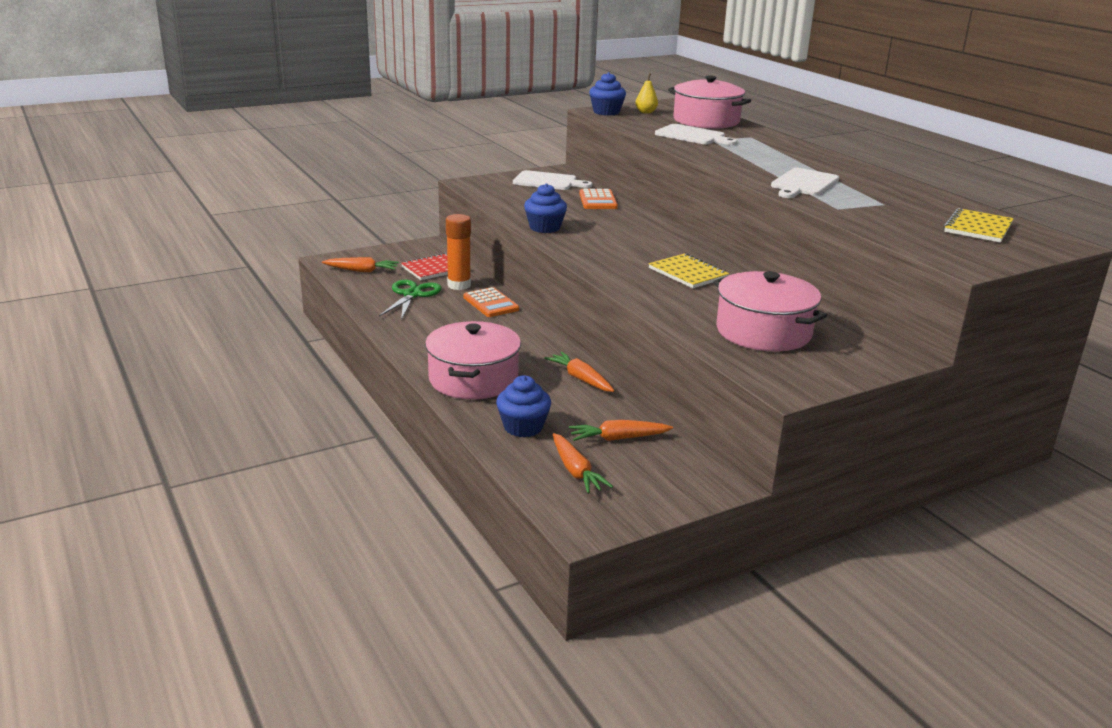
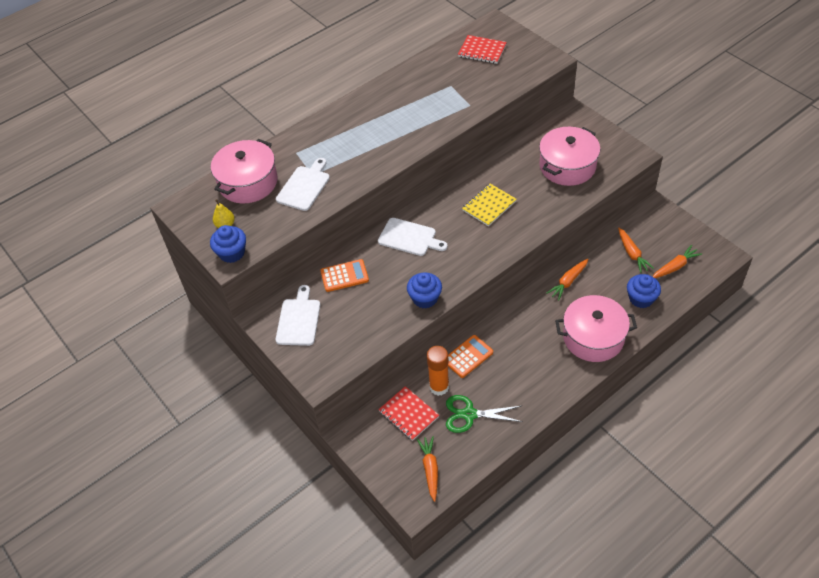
camera: 95 degrees left, 25 degrees up
(803, 184) = (420, 121): white cutting board -> white cutting board (409, 238)
(978, 228) = (482, 51): yellow notebook -> red notebook

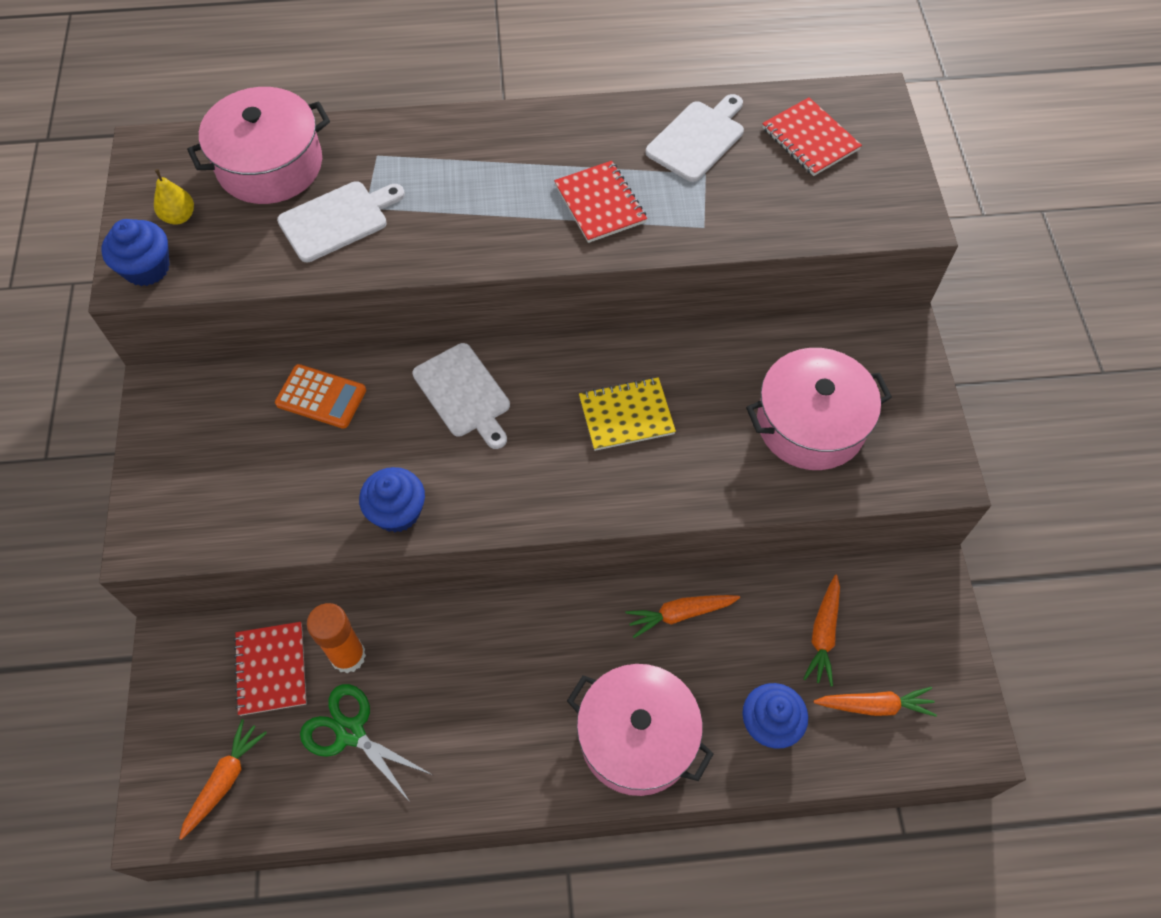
camera: 30 degrees right, 10 degrees up
(299, 319) = (202, 426): white cutting board -> white cutting board (698, 139)
(417, 119) = (600, 204): none -> red notebook
(468, 356) = (429, 636): orange calculator -> none

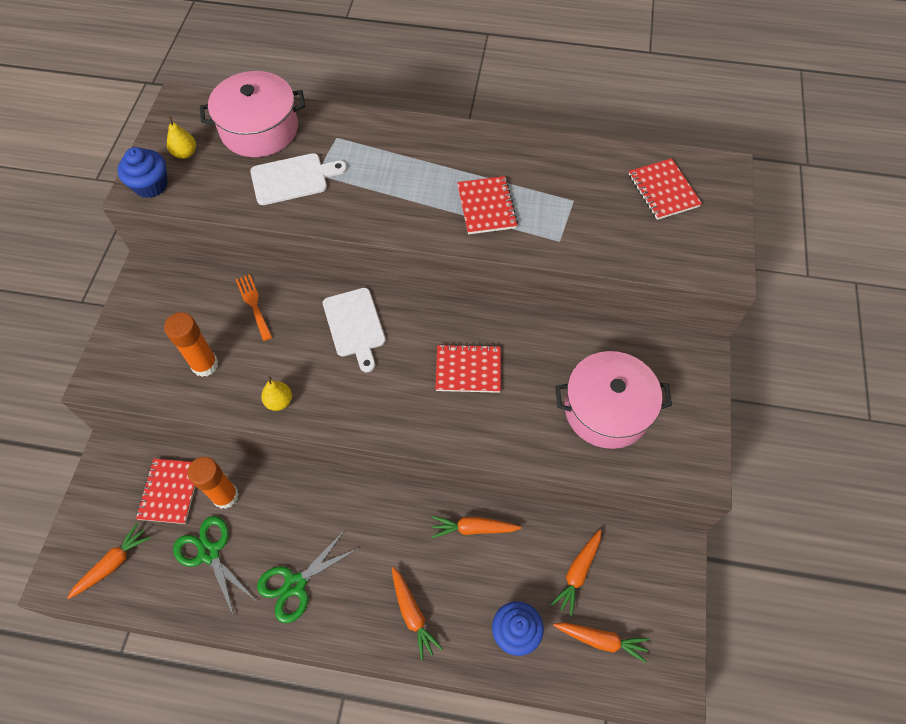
camera: 15 degrees right, 0 degrees up
(282, 489) = (205, 365): none -> orange glue stick
(321, 397) = (253, 304): orange calculator -> orange fork
(397, 512) = (279, 401): blue cupcake -> yellow pear
(476, 741) = (295, 584): none -> green scissors
(626, 415) = (468, 370): yellow notebook -> red notebook
(637, 737) = (412, 614): pink pot -> orange carrot
(698, 139) = (576, 173): white cutting board -> none

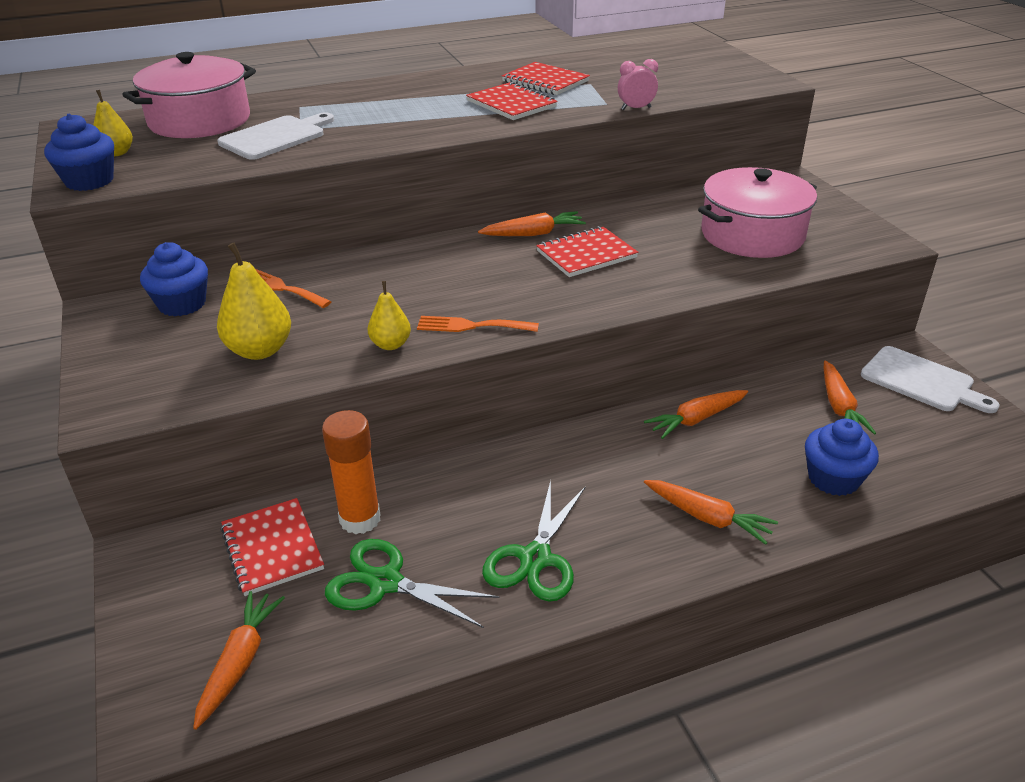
camera: 30 degrees left, 25 degrees down
(189, 291) = (182, 304): none -> blue cupcake
(205, 365) = (260, 350): orange glue stick -> yellow pear
(338, 409) = (471, 326): none -> orange fork
(355, 325) = (425, 265): white cutting board -> white cutting board (921, 381)
(575, 260) = (636, 108): none -> pink clock
(601, 640) = (922, 445): orange carrot -> orange carrot (533, 234)
(663, 190) = (662, 62): red notebook -> red notebook (545, 81)

